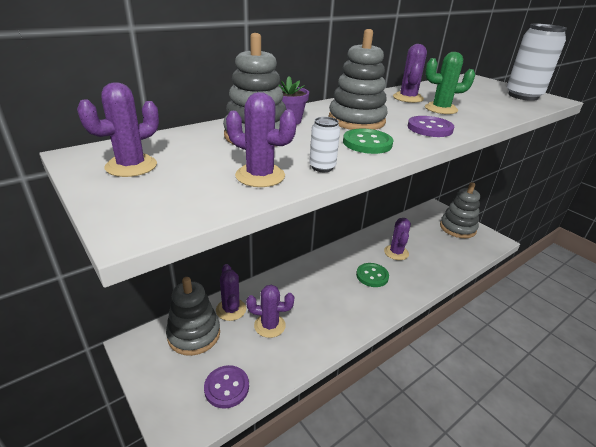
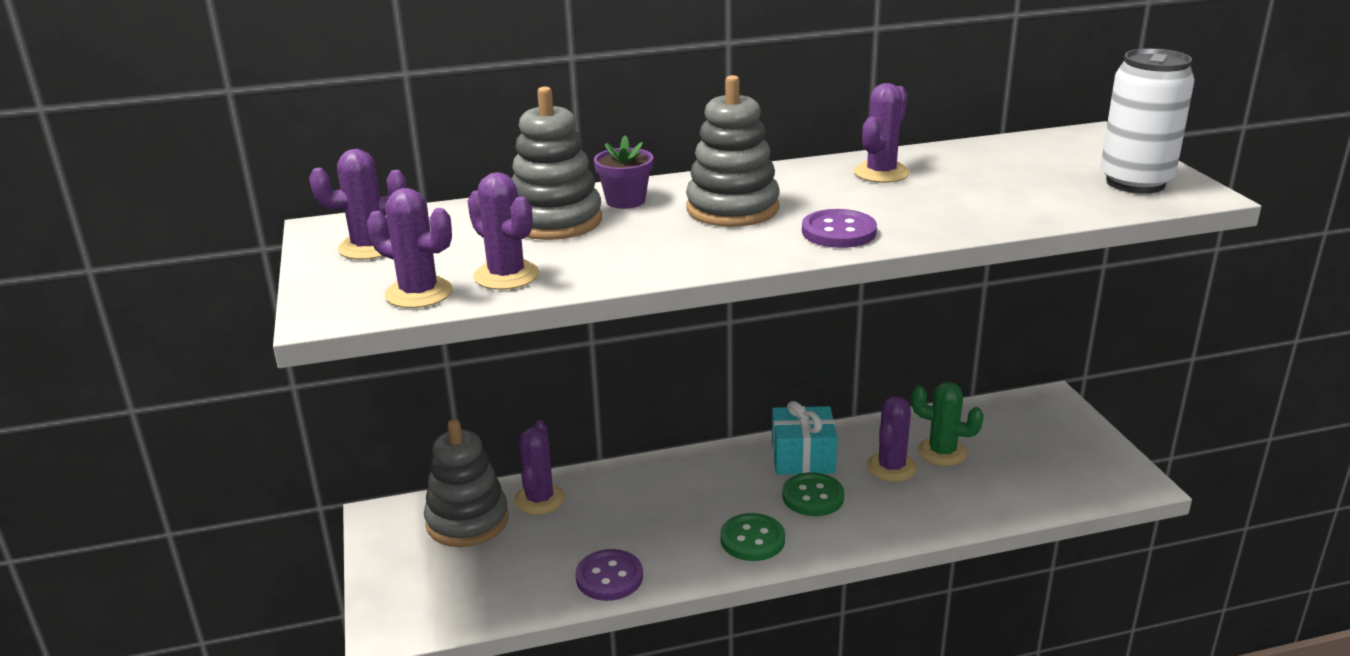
camera: 25 degrees right, 5 degrees down
(226, 387) = (476, 596): purple button -> purple button (609, 577)
(269, 325) = (585, 533): purple cactus -> purple cactus (419, 293)
(322, 167) = (596, 274): white can -> none
(353, 255) = (803, 457): none -> turquoise gift
(367, 143) = (702, 246): green button -> green button (752, 539)
(441, 109) = (913, 198): green cactus -> green cactus (942, 452)
(457, 228) = (1066, 446): grey stacking toy -> none

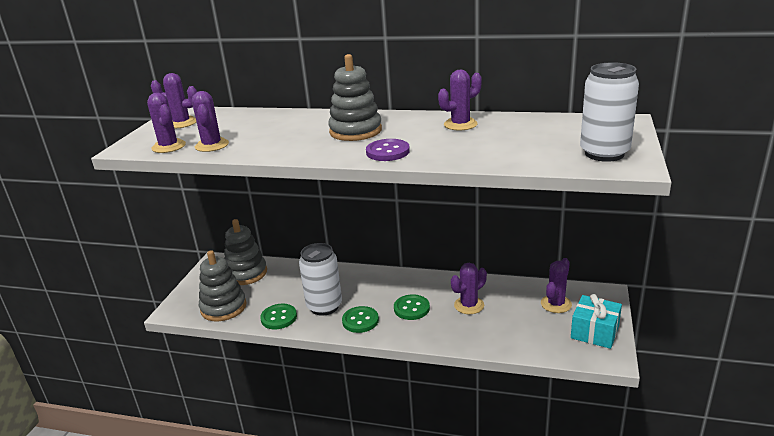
camera: 30 degrees right, 0 degrees up
(539, 499) = (284, 272): purple cactus -> purple cactus (556, 304)
(555, 221) = (269, 124): grey stacking toy -> grey stacking toy (223, 307)
(609, 577) = (279, 318): purple button -> green button
(625, 201) = (313, 119): purple flower pot -> none
(670, 535) = (324, 306): none -> white can
(803, 457) = (427, 287): turquoise gift -> turquoise gift (594, 332)
(942, 452) = (506, 305): green cactus -> none

